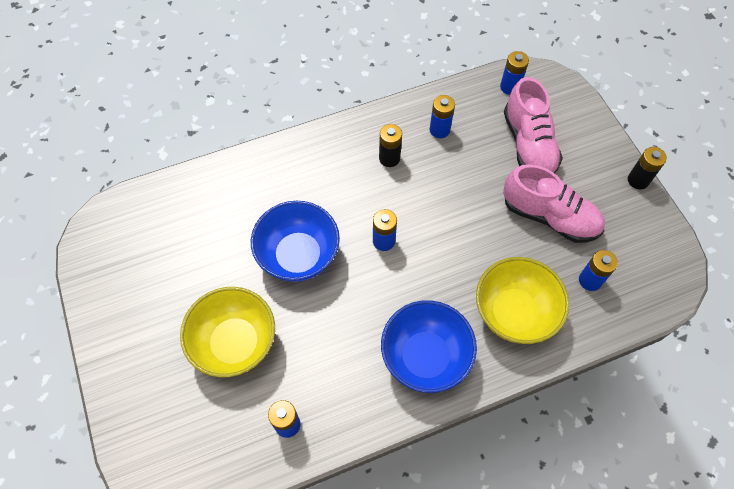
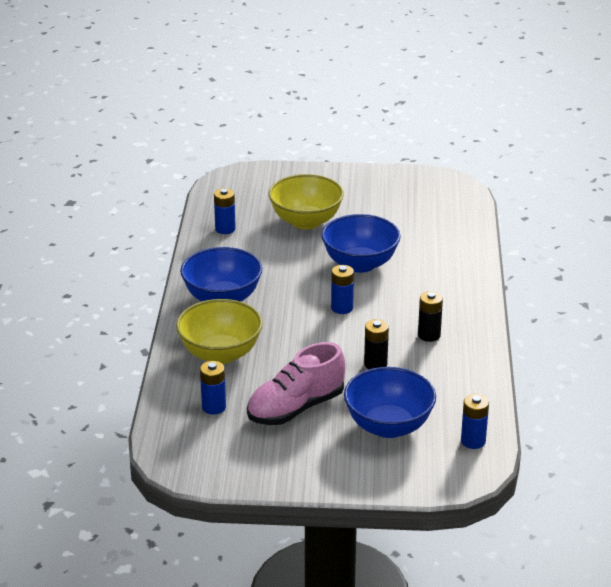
camera: 115 degrees right, 30 degrees down
(439, 130) = (444, 375): blue battery -> none
(528, 144) = (388, 426): pink shoe -> blue bowl
(638, 180) = (293, 484): black battery -> black battery (375, 364)

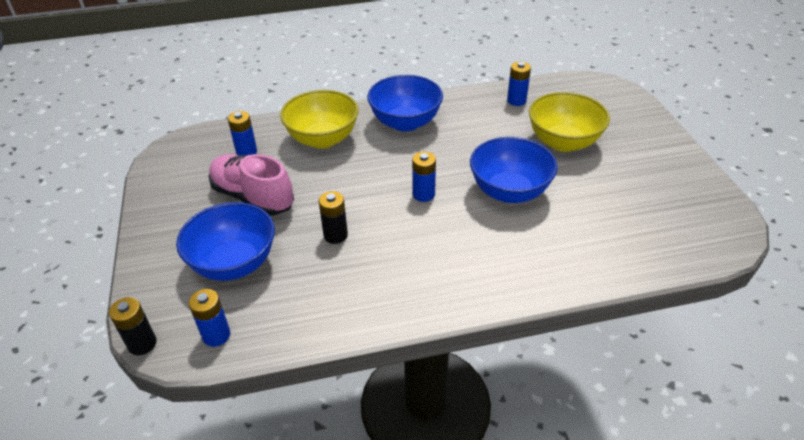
camera: 75 degrees right, 10 degrees up
(429, 335) = (401, 266): black battery -> black battery (142, 344)

